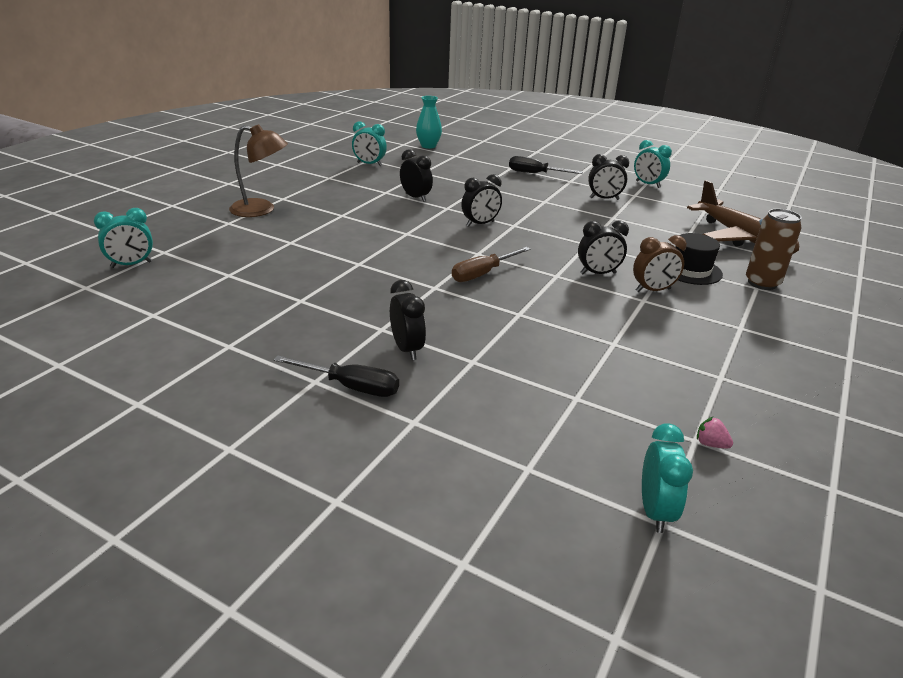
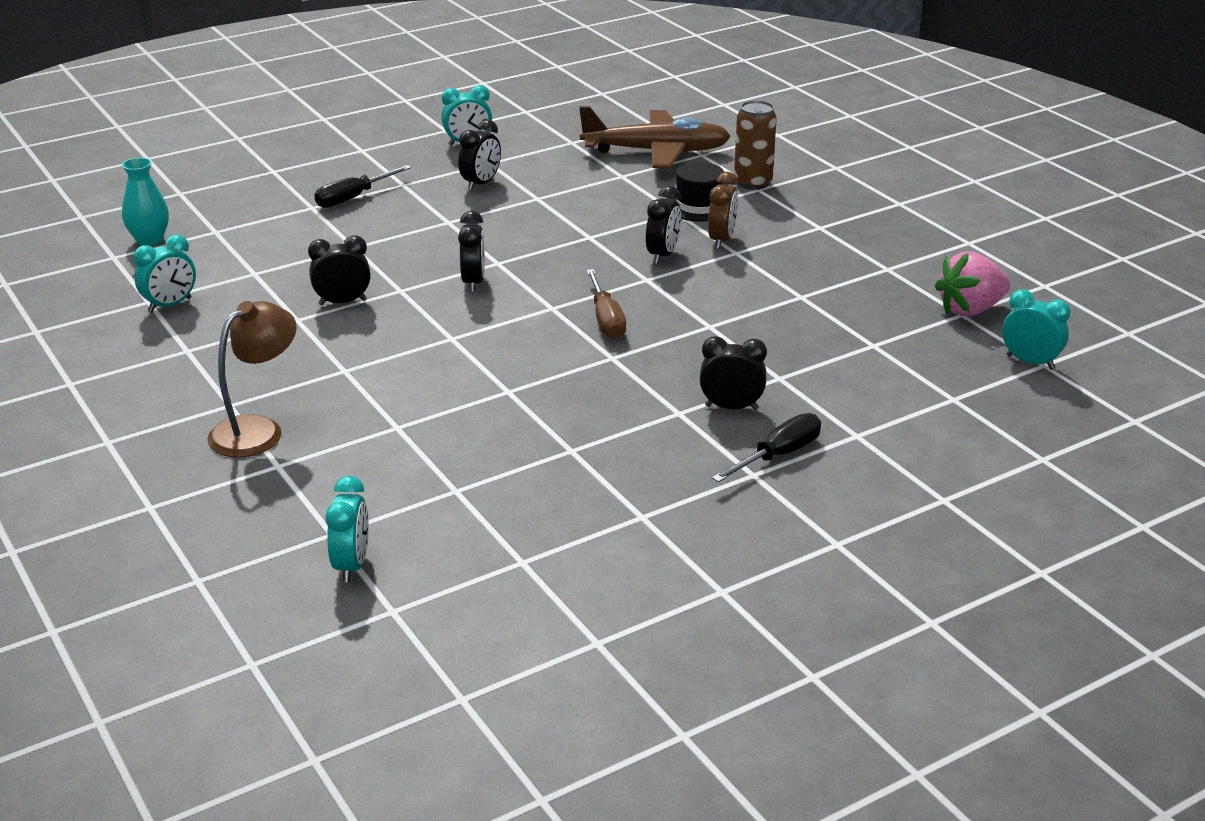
camera: 60 degrees left, 0 degrees up
(710, 444) = (970, 310): pink strawberry -> pink strawberry, size x2.45

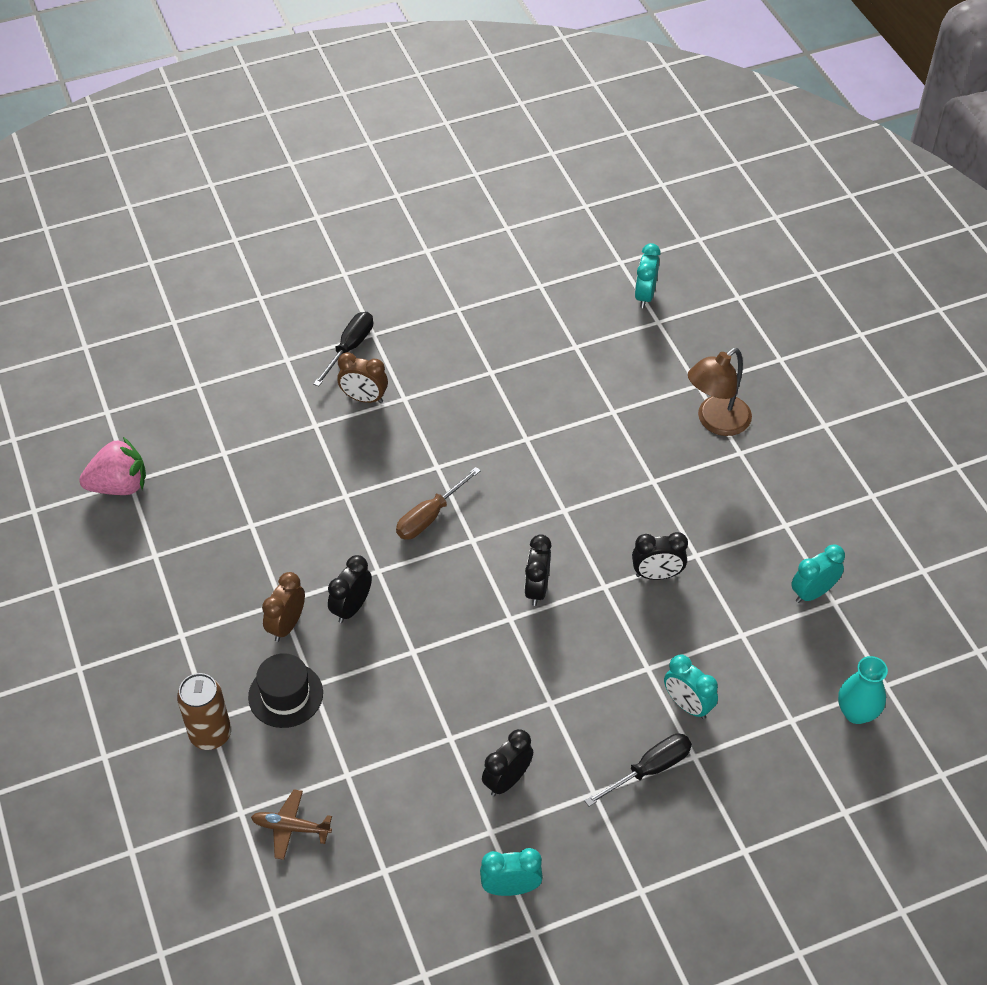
camera: 170 degrees left, 20 degrees up
(606, 319) = (430, 516): brown screwdriver -> brown screwdriver turned 135 degrees counterclockwise
(657, 152) = (290, 827): brown plane -> brown plane, size x0.46
(731, 407) = (364, 398): black clock -> brown clock
(778, 455) = (350, 348): black screwdriver -> black screwdriver turned 150 degrees clockwise
(1030, 362) = (115, 415): turquoise clock -> turquoise clock (687, 705)

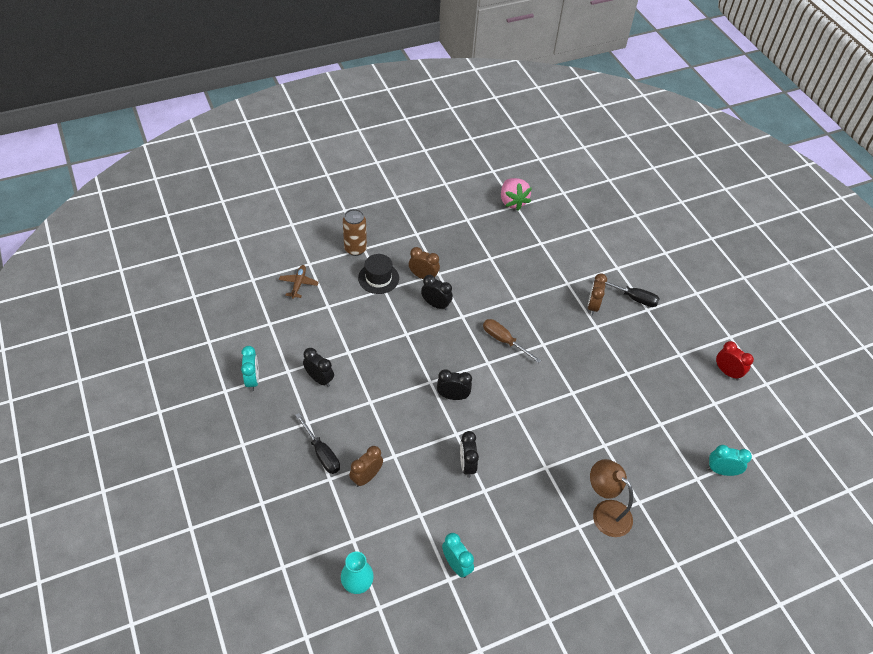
camera: 85 degrees right, 0 degrees up
(488, 264) = (727, 372): none -> red clock
(687, 705) = (366, 477): turquoise clock -> brown clock

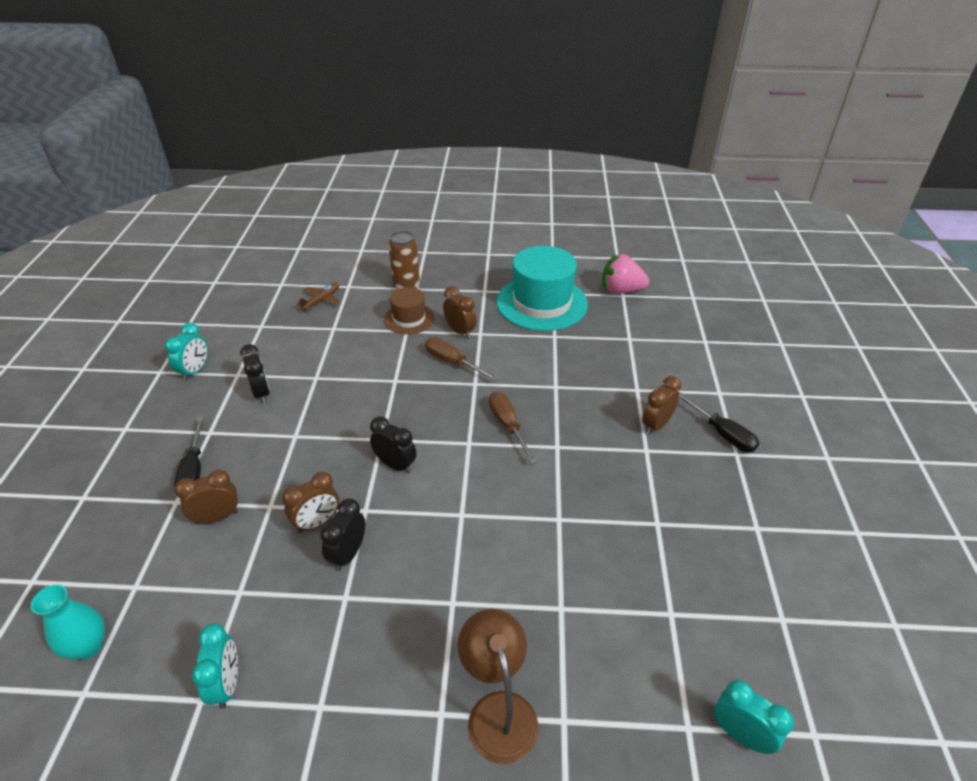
camera: 30 degrees right, 10 degrees down
(378, 278) = (409, 319): black hat -> brown hat
(433, 454) = (317, 522): none -> brown clock
(436, 305) = (452, 362): black clock -> brown screwdriver
(464, 231) = (542, 303): none -> turquoise hat
(512, 202) = (621, 290): pink strawberry -> pink strawberry turned 90 degrees clockwise
(727, 372) = (828, 581): red clock -> none

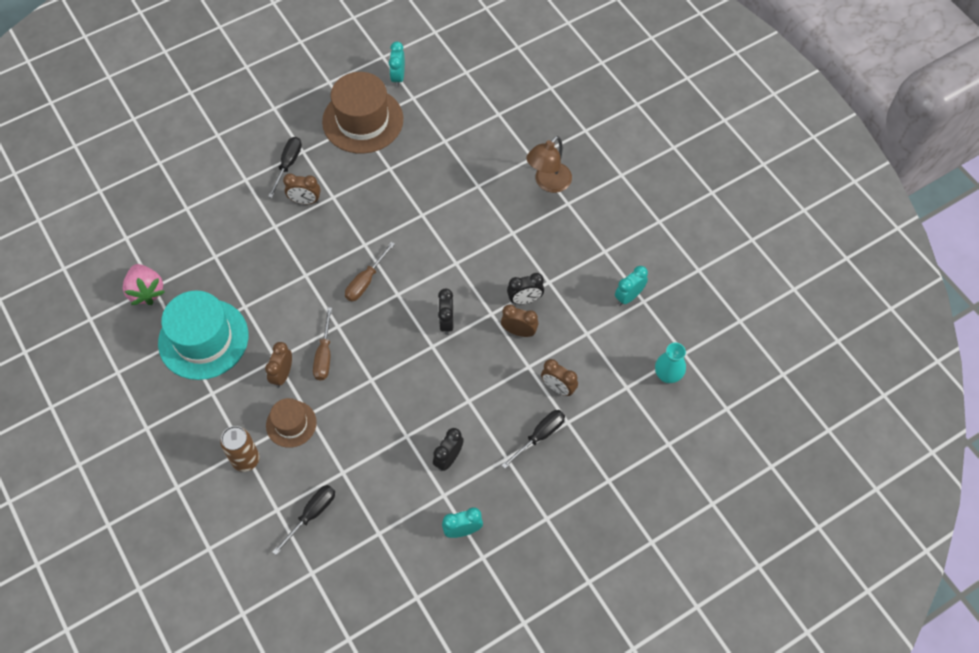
camera: 125 degrees left, 20 degrees up
(322, 300) = (312, 514): brown plane -> black screwdriver
(740, 734) = (486, 95): turquoise clock -> turquoise clock (398, 77)
(762, 535) = (363, 120): none -> brown hat

